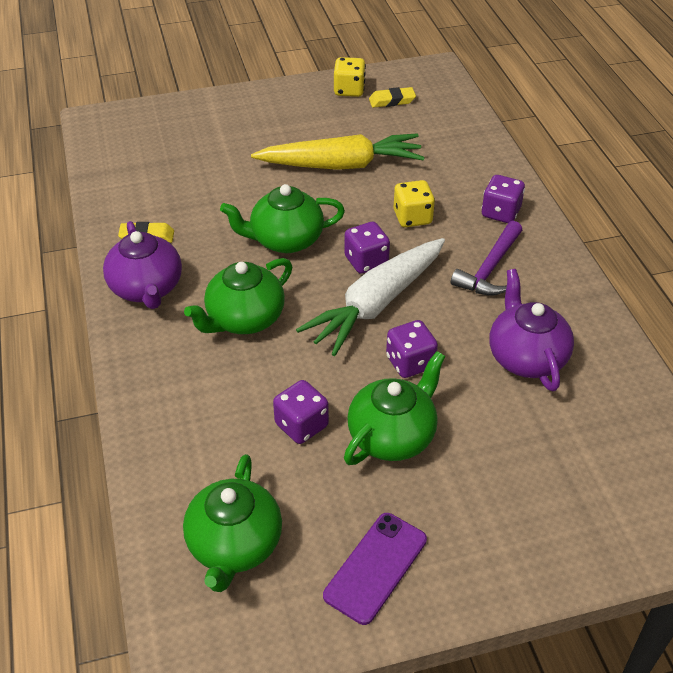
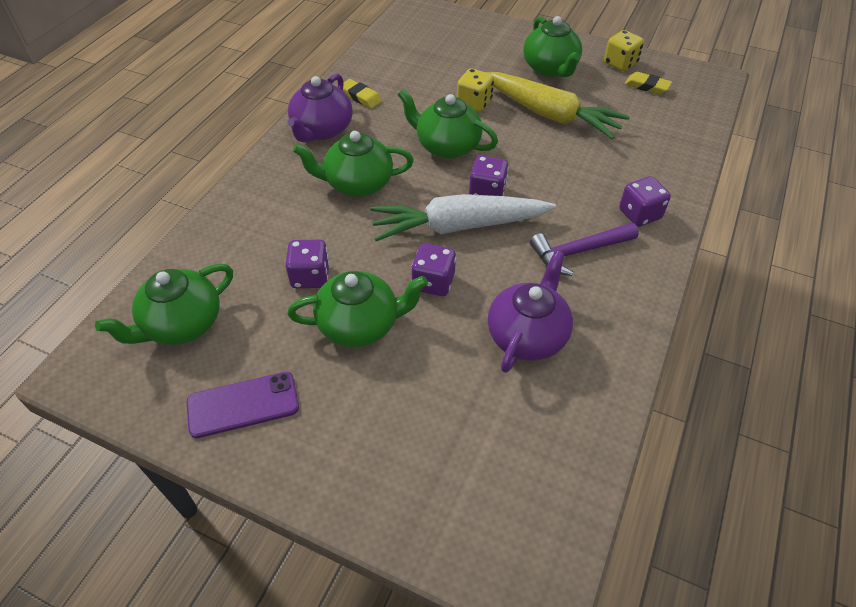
camera: 40 degrees right, 5 degrees up
(295, 122) = (550, 68): none -> green teapot
(412, 217) = (560, 180): yellow dice -> yellow dice (474, 103)

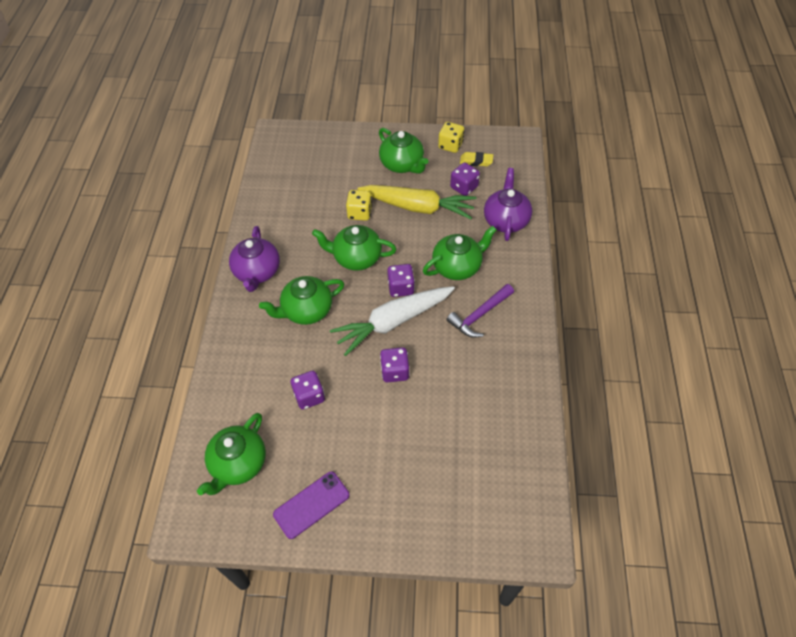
camera: 20 degrees left, 5 degrees up
(360, 97) = (272, 233): yellow eraser -> none
(360, 325) = (361, 420): green teapot -> green teapot (457, 266)
(527, 335) = (471, 389): purple teapot -> purple teapot (506, 220)
(639, 214) = (508, 272): purple dice -> purple dice (464, 187)

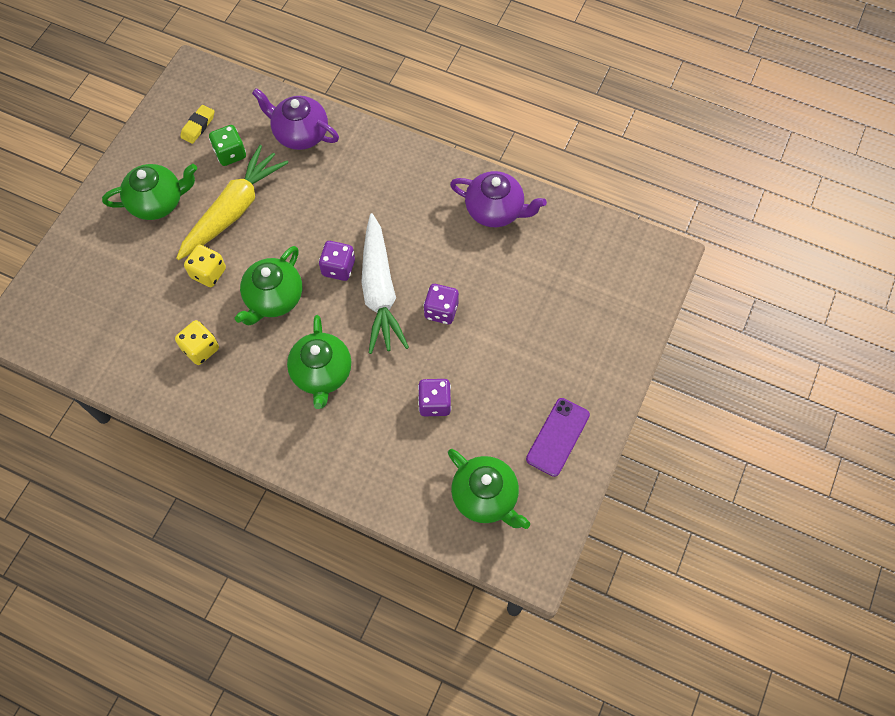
camera: 70 degrees left, 10 degrees up
(257, 272) = (239, 412): purple teapot -> purple teapot (495, 210)
(311, 504) = (557, 437): purple phone -> purple phone turned 45 degrees clockwise
(450, 145) = (157, 141): yellow dice -> yellow dice (201, 349)
(457, 266) = (338, 203): green teapot -> none
(464, 187) = (230, 154): purple dice -> green dice
(479, 315) = (410, 208): purple hammer -> none

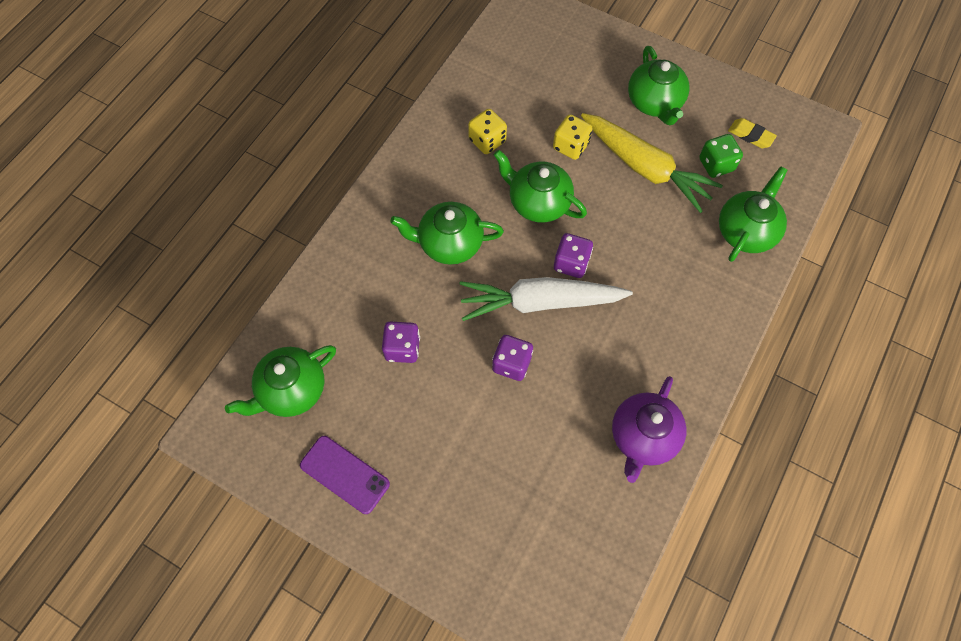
camera: 95 degrees right, 0 degrees up
(300, 133) = (746, 231): purple teapot -> green teapot

